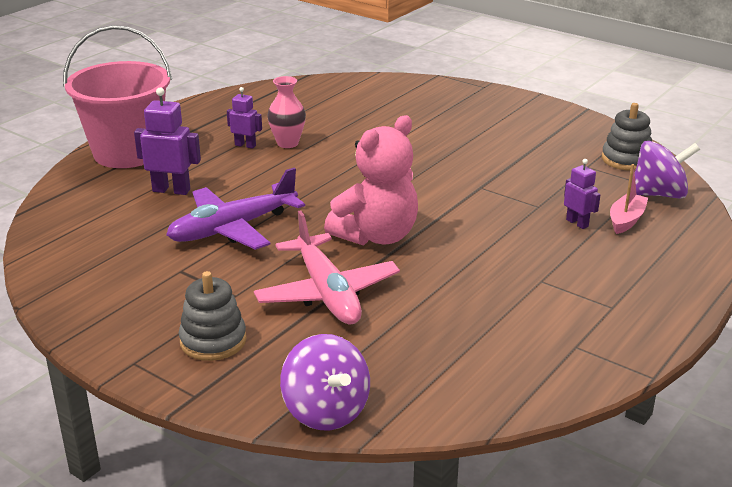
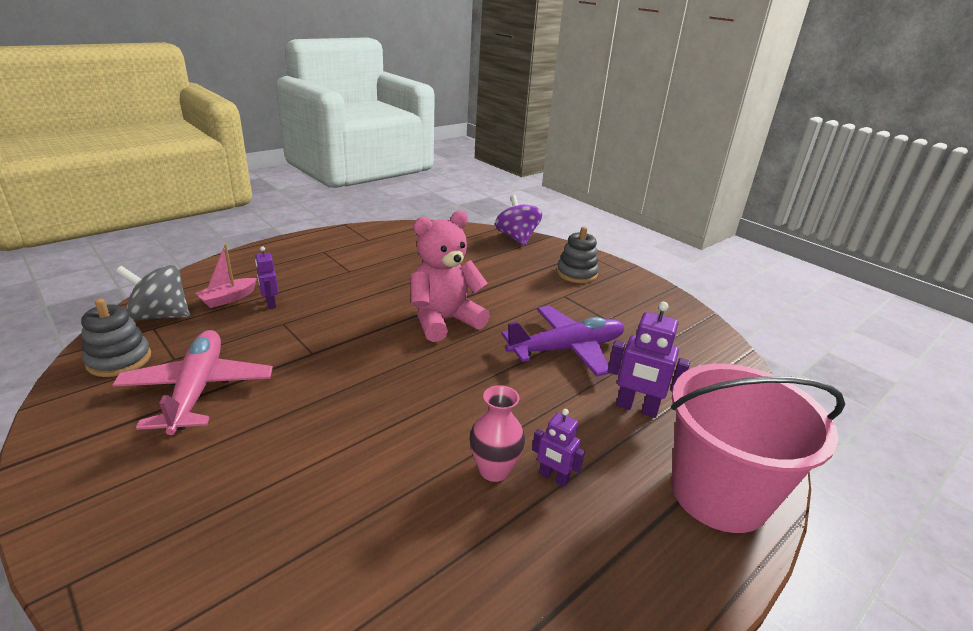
camera: 170 degrees left, 0 degrees up
(327, 293) = (499, 287): pink plane -> pink plane (197, 389)
(659, 194) = (160, 316): purple spinning top -> grey spinning top

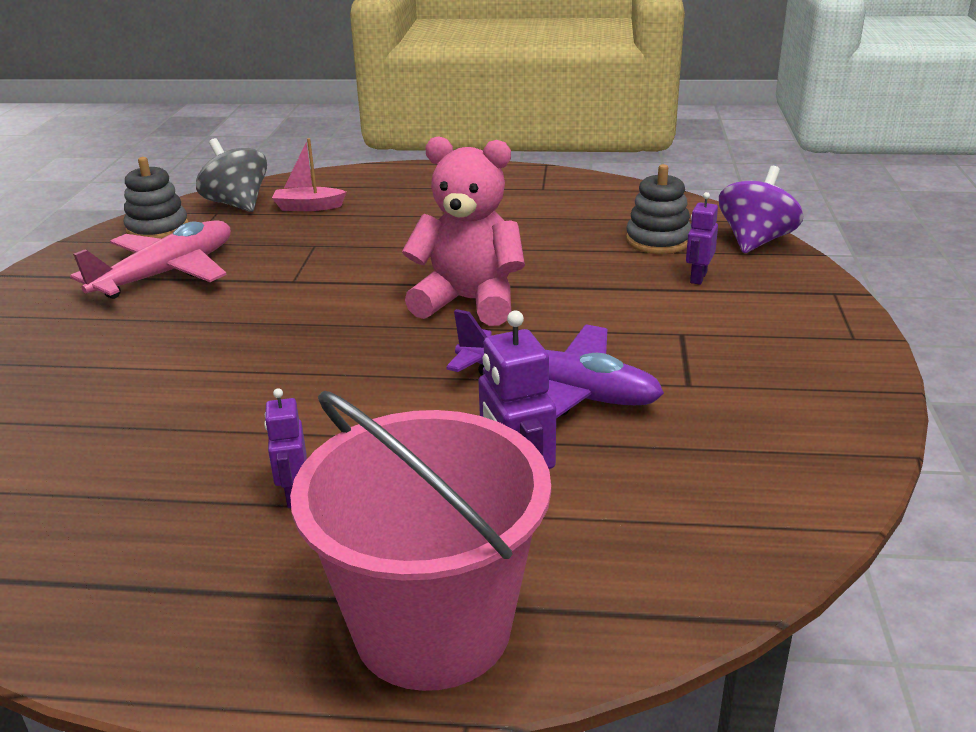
camera: 50 degrees right, 0 degrees up
(270, 303) = (335, 223): purple robot -> purple robot (698, 277)
(494, 470) = (256, 455): pink vase -> none
(576, 274) = (761, 314): grey stacking toy -> grey stacking toy (658, 241)

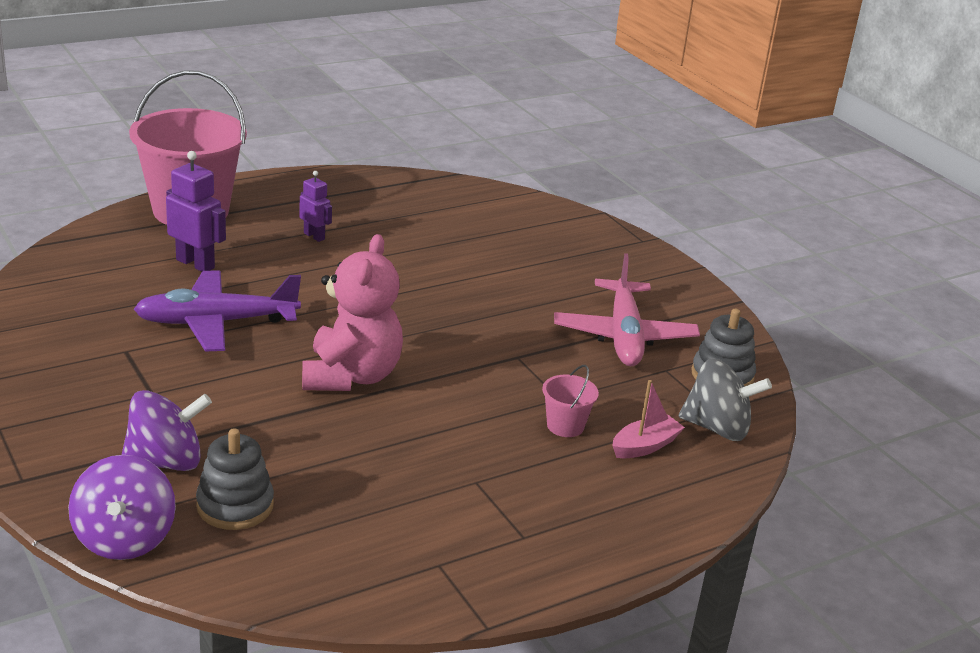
camera: 140 degrees right, 0 degrees up
(343, 229) = (565, 426): none -> pink bucket
(469, 302) = (351, 376): pink teddy bear -> pink teddy bear turned 60 degrees counterclockwise
(698, 277) = (166, 462): purple robot -> purple spinning top

